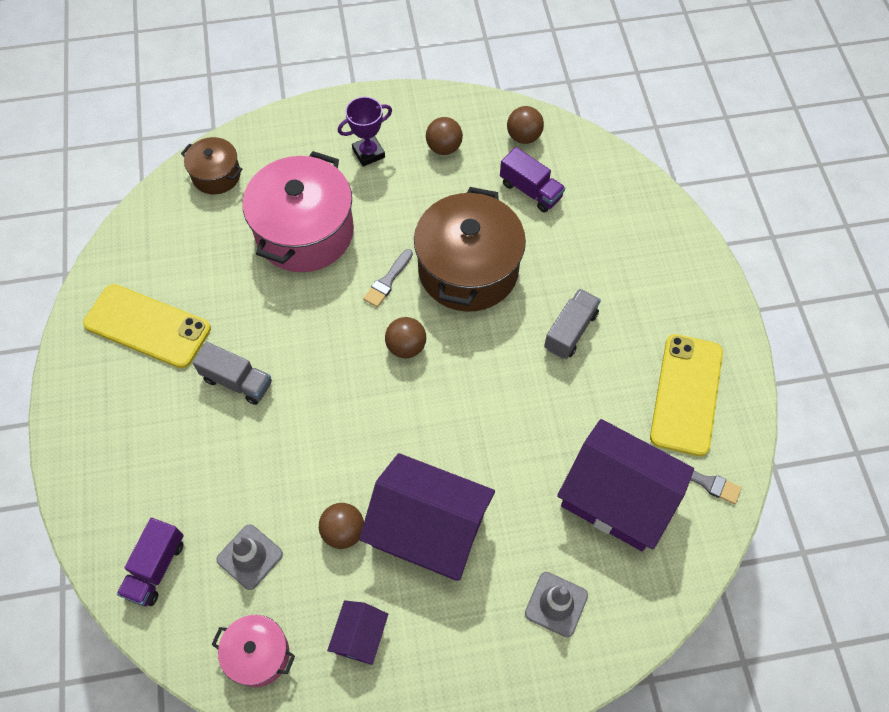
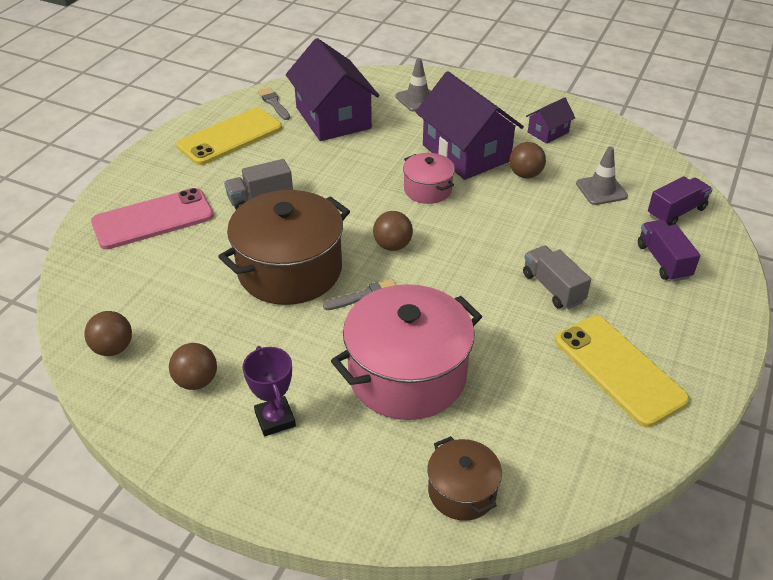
camera: 145 degrees left, 20 degrees down
(258, 654) = (620, 150): pink pot -> pink pot (427, 190)
(368, 153) = (275, 419): purple trophy -> purple trophy turned 60 degrees clockwise
(530, 190) = (168, 300): purple truck -> purple truck (663, 261)
(631, 251) = (153, 219): none -> pink phone

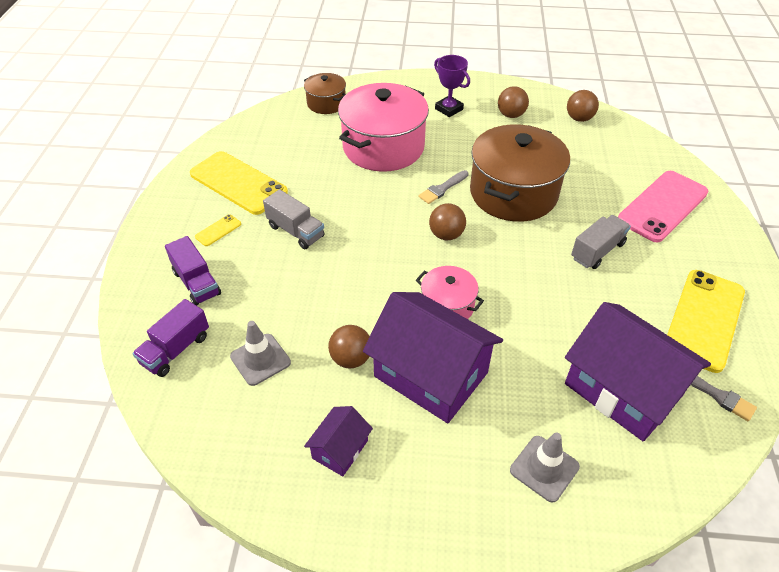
camera: 160 degrees right, 5 degrees up
(643, 311) = (218, 230): none -> yellow phone

